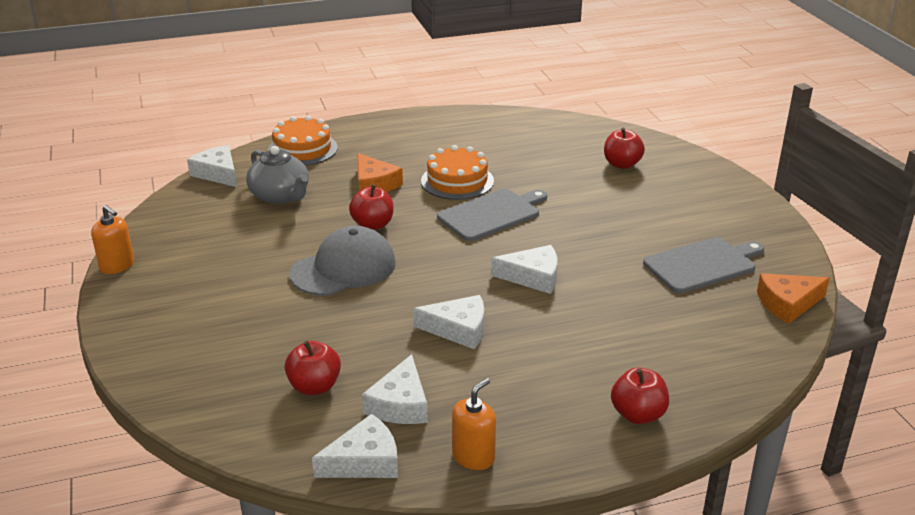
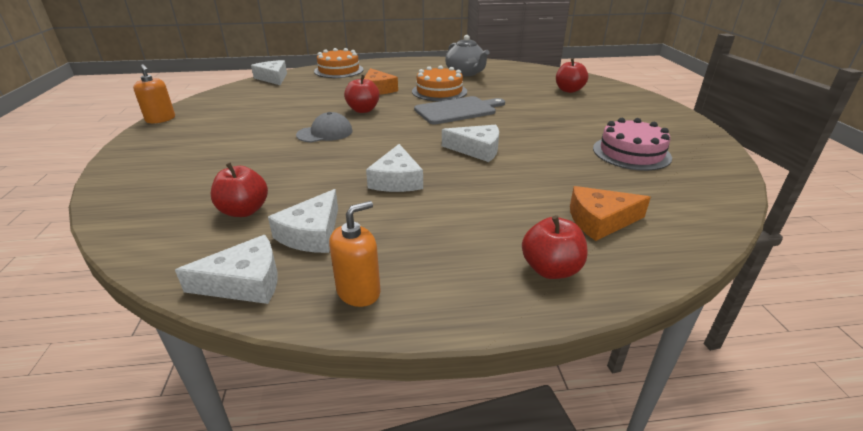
camera: 10 degrees right, 0 degrees up
(280, 196) = (307, 91): grey teapot -> grey teapot (466, 73)
(344, 268) = (325, 133): grey cap -> grey cap, size x0.63
(458, 329) = (396, 180): white cheese -> white cheese turned 75 degrees clockwise
(702, 264) = (631, 153): grey cutting board -> pink cake
(788, 304) = (715, 187): orange cheese -> orange cheese (600, 221)

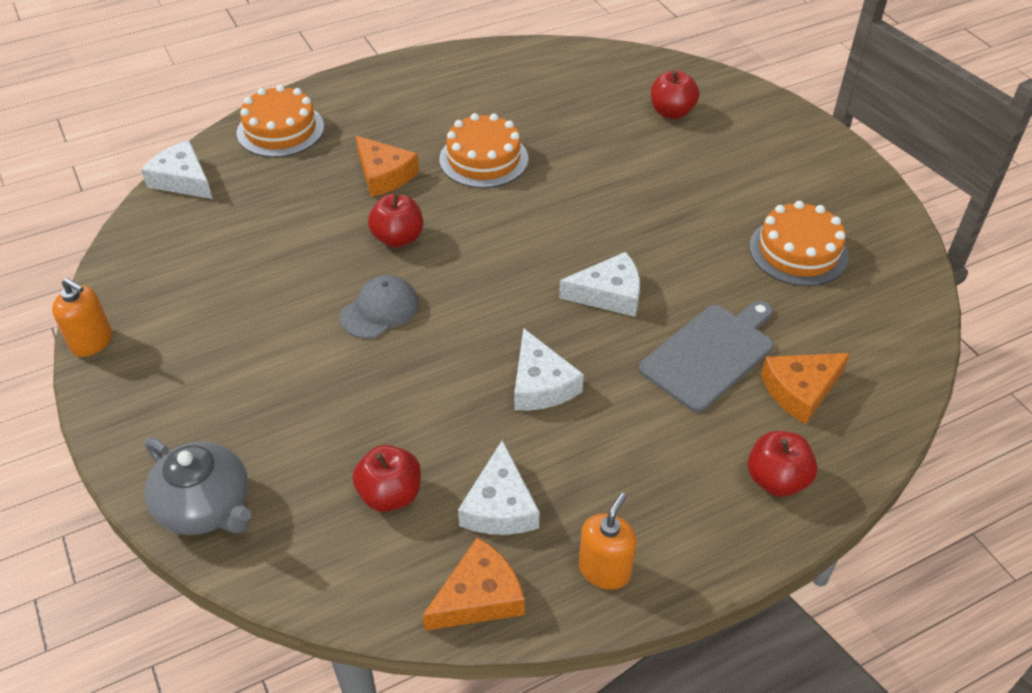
camera: 20 degrees left, 15 degrees up
(245, 282) = (479, 596): white cheese -> orange cheese
(457, 110) = (537, 205): grey cutting board -> grey cutting board (710, 354)
(466, 73) = (497, 93): grey teapot -> grey teapot (206, 507)
(631, 153) = (798, 251): pink cake -> orange cake

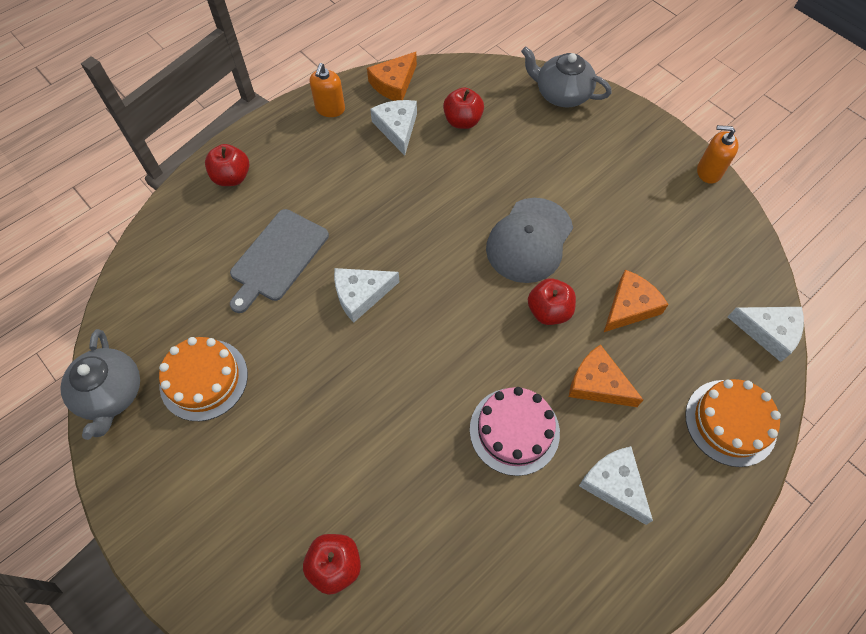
camera: 165 degrees right, 15 degrees up
(380, 310) = (529, 240): grey cap -> grey cap, size x1.60
(484, 159) = (514, 430): orange cake -> pink cake
(541, 384) = (394, 208): white cheese -> white cheese (614, 484)
(800, 390) = (212, 243): orange cheese -> orange cheese (630, 306)
(901, 257) = (111, 394): none -> grey teapot

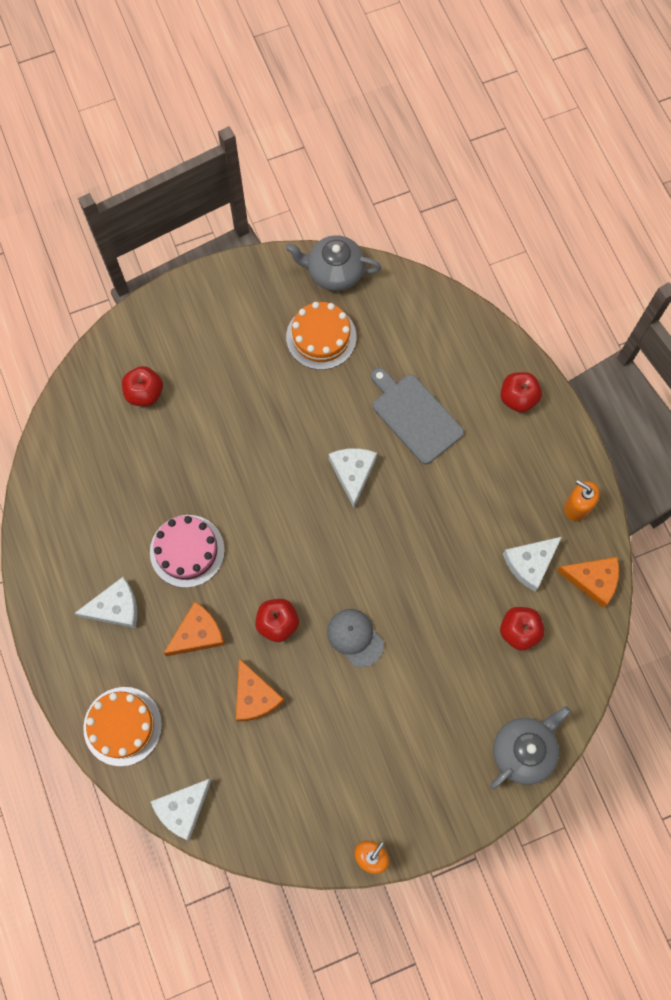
camera: 110 degrees right, 10 degrees up
(394, 84) = (592, 580): orange cheese -> orange cheese turned 135 degrees clockwise
(397, 128) = (530, 563): white cheese -> white cheese turned 135 degrees clockwise
(529, 240) = (355, 637): grey cap -> grey cap, size x0.63

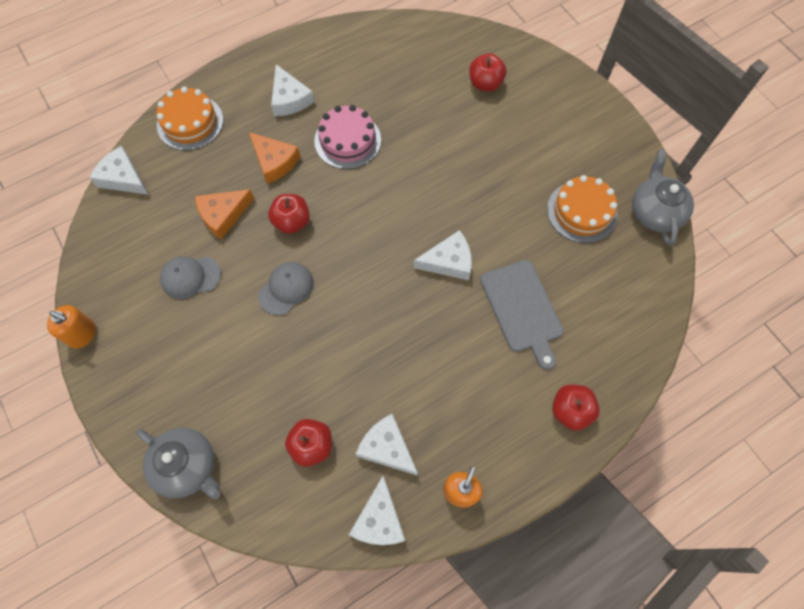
camera: 80 degrees right, 5 degrees down
(324, 736) = (190, 277): none -> grey cap
(415, 416) = (522, 309): grey cutting board -> grey cutting board turned 120 degrees clockwise
(592, 580) = (379, 520): orange cheese -> white cheese

